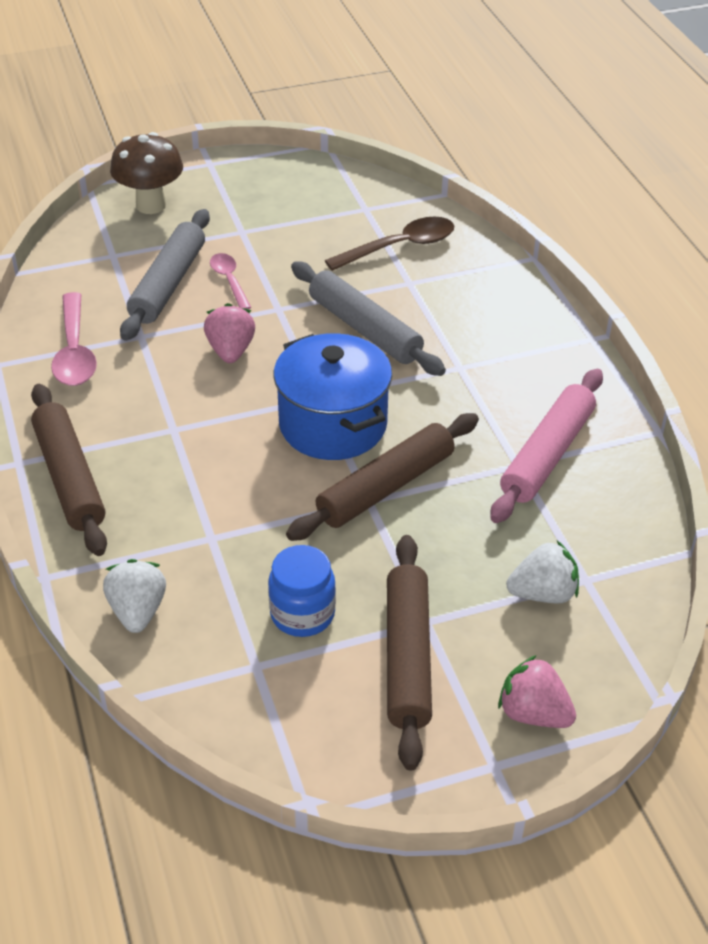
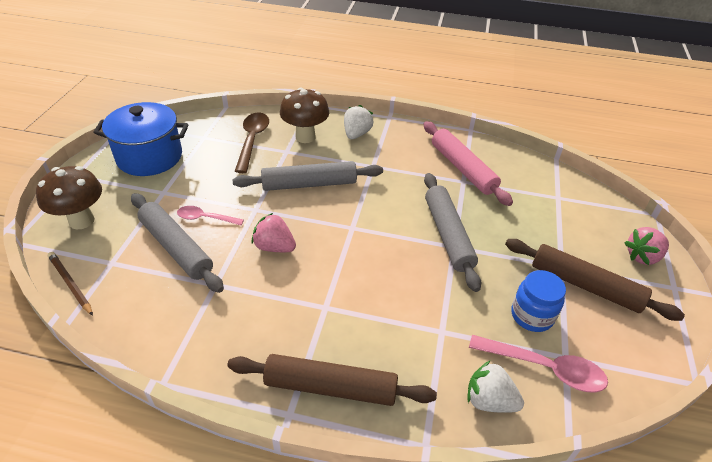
camera: 60 degrees left, 0 degrees up
(66, 247) = (70, 284): none -> brown pencil
(74, 351) = (195, 328): pink spoon -> pink spoon (544, 368)
(333, 425) = (380, 232): blue pot -> blue pot (149, 157)
(386, 487) = (448, 235): brown rolling pin -> grey rolling pin
(456, 284) = (305, 137): none -> brown mushroom
(543, 593) = (561, 215): white strawberry -> white strawberry (356, 134)

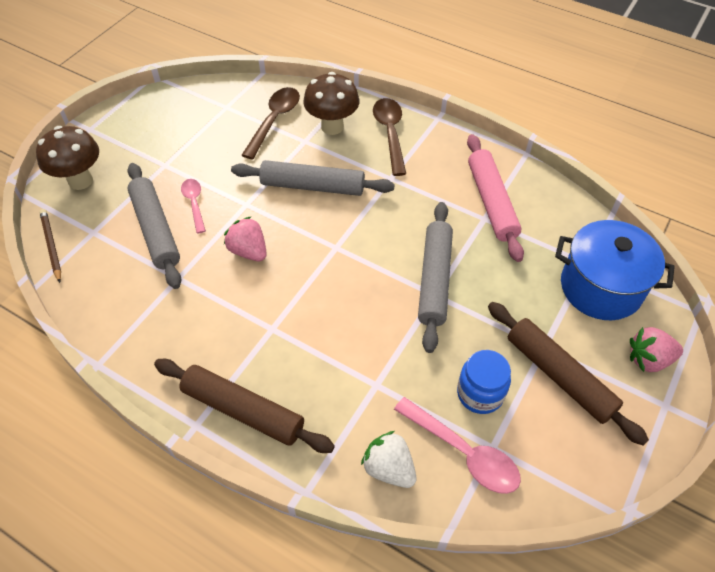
camera: 20 degrees right, 10 degrees up
(149, 157) = (165, 121): blue pot -> blue pot (601, 287)
(205, 218) = (194, 203): pink spoon -> pink spoon turned 45 degrees clockwise
(356, 134) = (390, 134): white strawberry -> brown spoon

